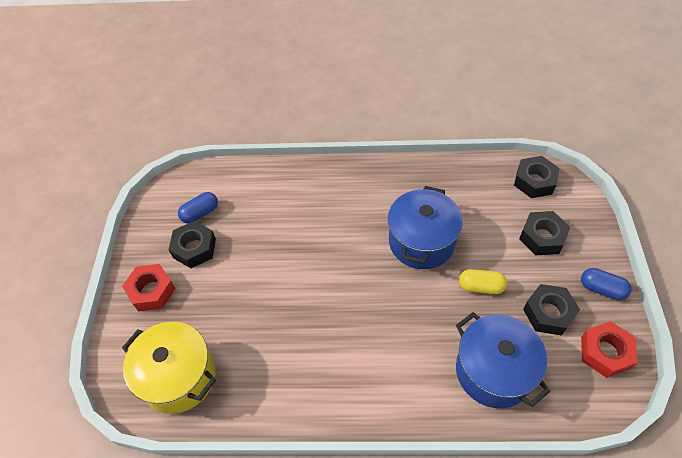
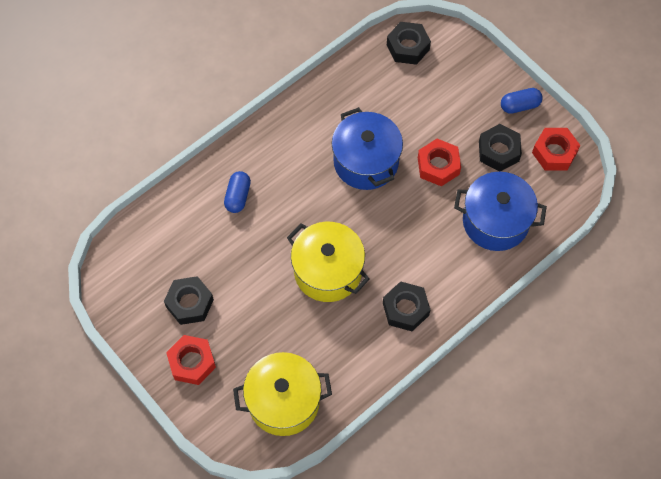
camera: 45 degrees left, 10 degrees up
(200, 213) = (162, 272): blue capsule -> blue capsule (238, 196)
(312, 302) = (328, 271): none -> yellow pot
(481, 287) = (438, 166): yellow capsule -> red nut
(542, 237) = (450, 93): black nut -> black nut (405, 309)

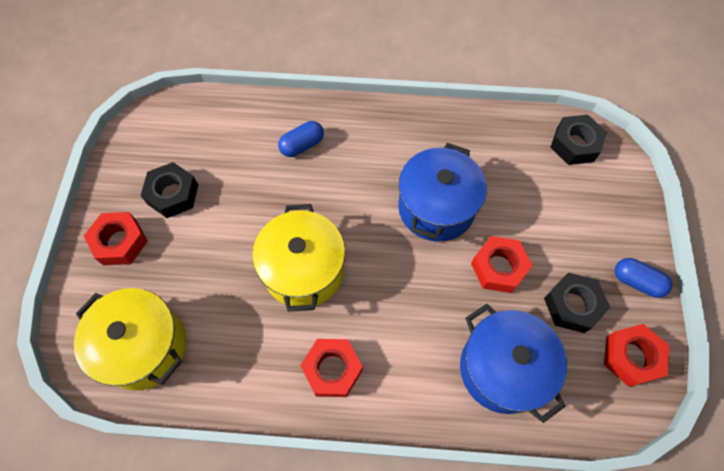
camera: 45 degrees right, 0 degrees up
(405, 309) = (332, 369): black nut -> red nut

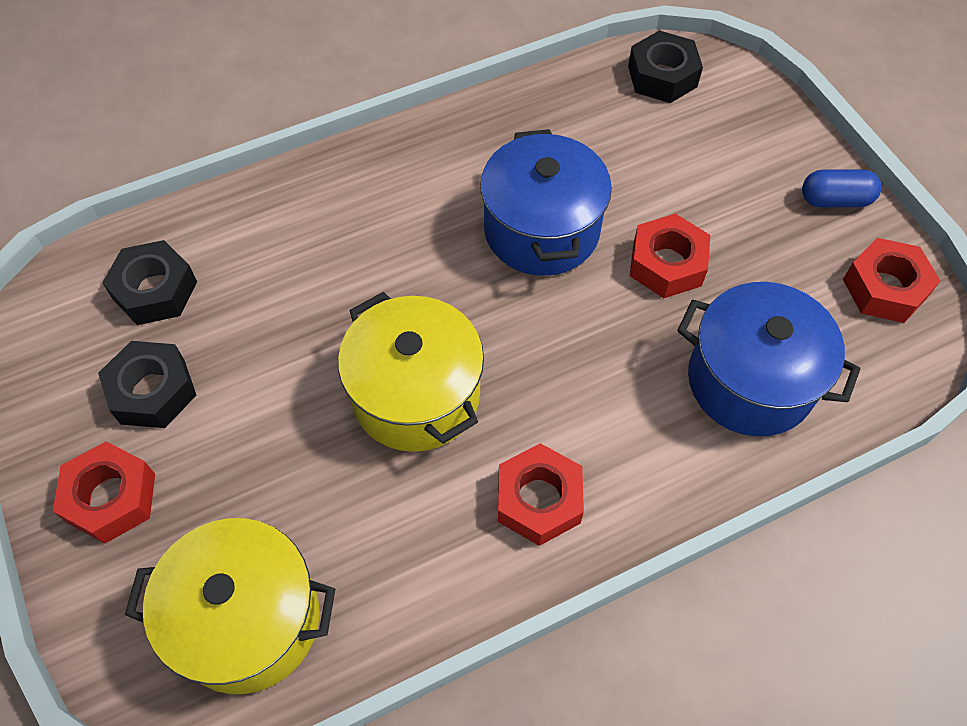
camera: 30 degrees left, 5 degrees down
(302, 145) = (306, 236): blue capsule -> none
(572, 305) = (782, 264): black nut -> black nut (155, 290)

